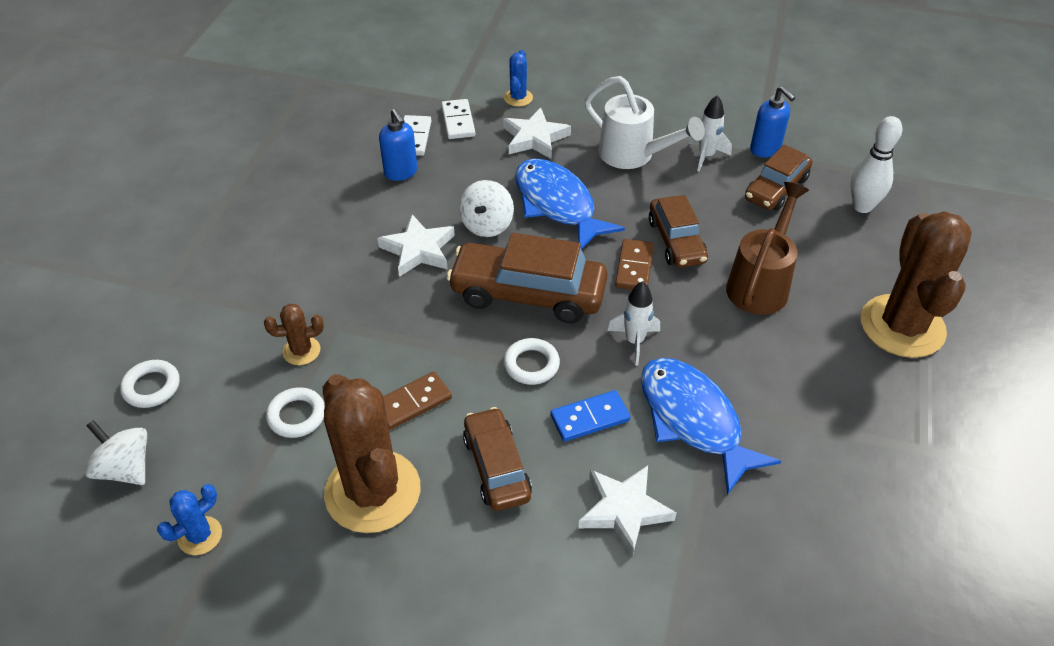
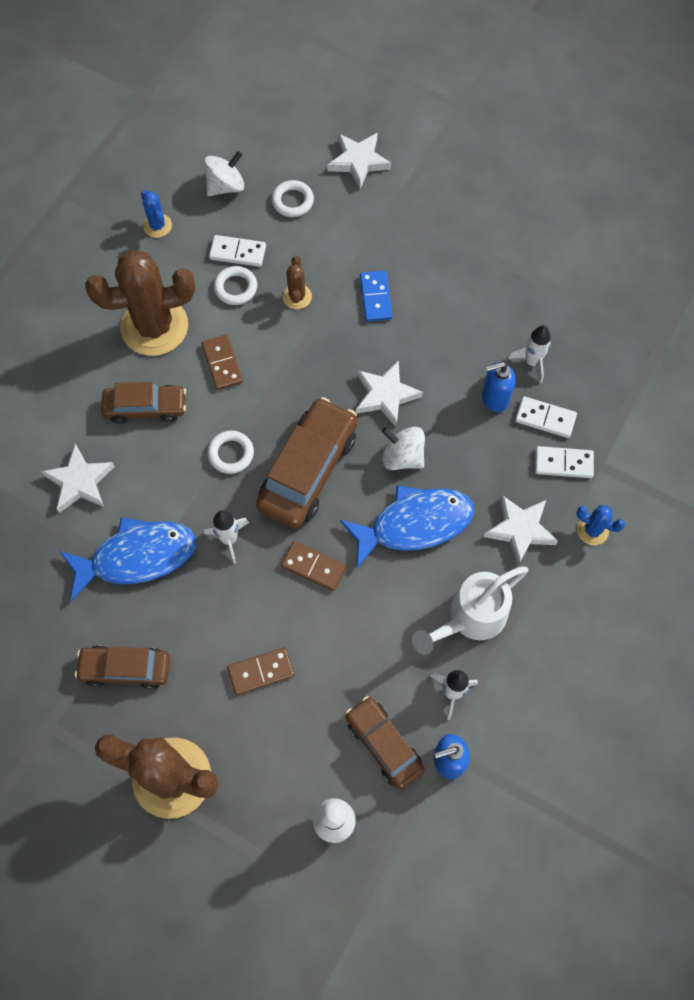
camera: 105 degrees right, 20 degrees up
(86, 333) = (358, 161): none -> white star
(240, 427) = (238, 252): none -> white domino
(353, 154) = (532, 362): none -> white rocket
(590, 418) = (165, 482): blue domino -> blue domino (375, 297)
(676, 241) = (336, 616): brown car -> brown car (125, 669)
(760, 284) = (261, 671): brown watering can -> brown domino

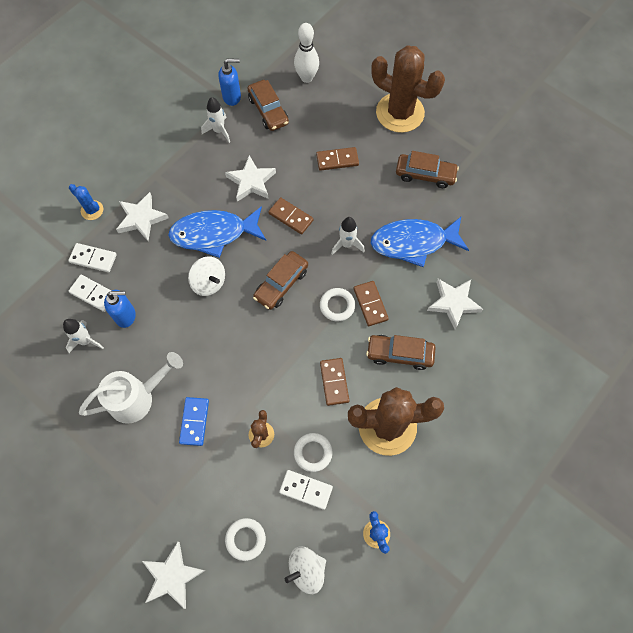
camera: 170 degrees left, 0 degrees up
(188, 463) = (370, 304): none -> brown domino
(308, 470) = (281, 284): brown car -> brown car, size x0.63
(385, 395) = (209, 332): white star -> white star (251, 181)
(471, 618) = (193, 170): white watering can -> white watering can (137, 398)

